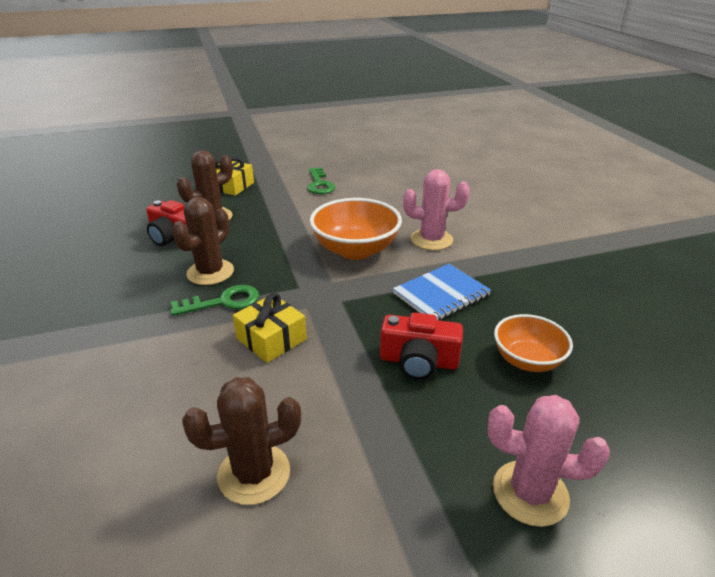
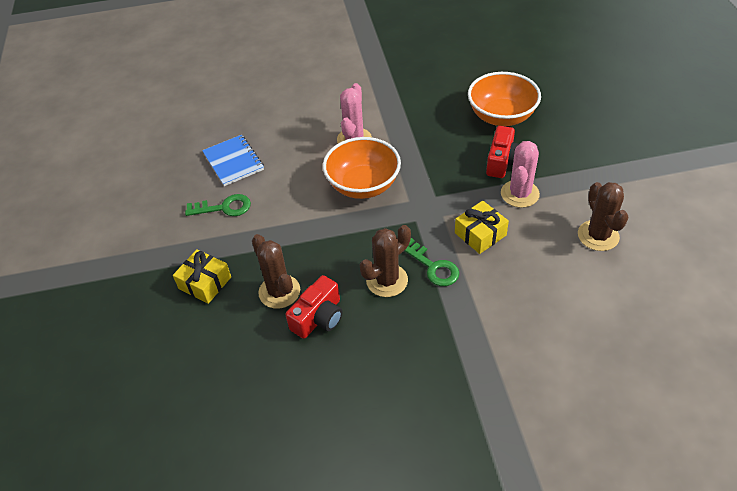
camera: 80 degrees left, 15 degrees up
(210, 272) = (387, 280): brown cactus -> brown cactus turned 75 degrees counterclockwise
(223, 302) = (433, 266): green key -> green key turned 150 degrees clockwise
(441, 294) = (432, 143): blue notebook -> blue notebook (233, 162)
(527, 360) = (501, 116): orange bowl -> orange bowl, size x1.59
(530, 493) = (596, 134): pink cactus -> pink cactus (519, 194)

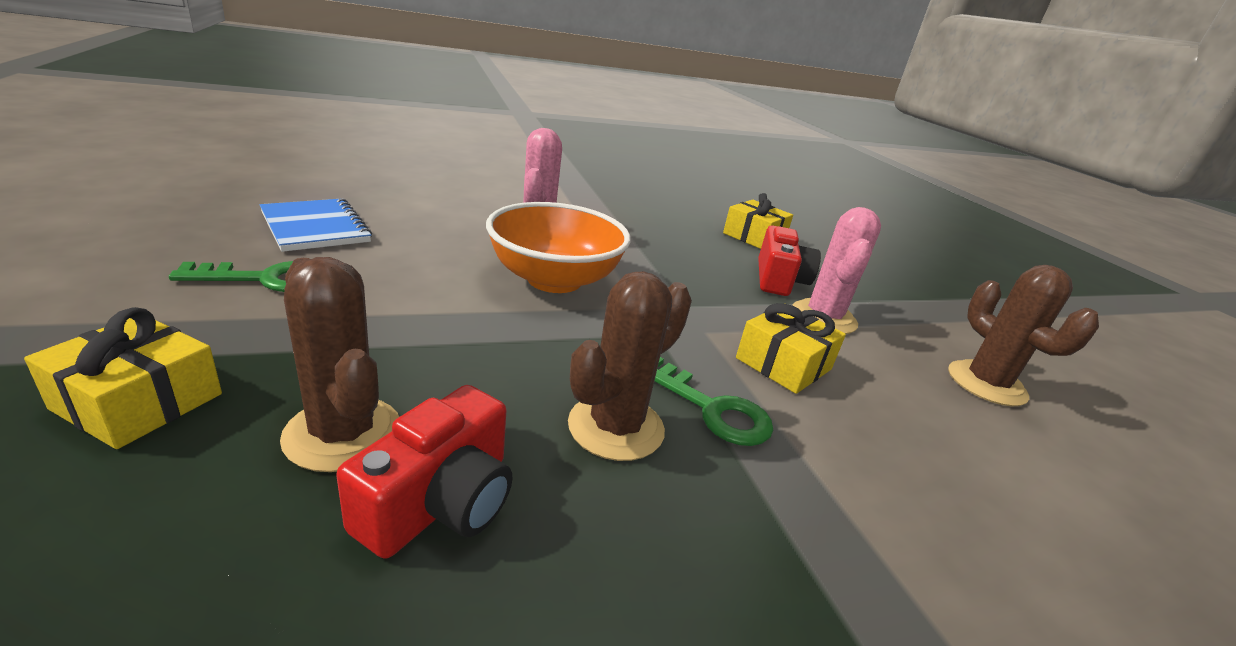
camera: 15 degrees left, 20 degrees down
(501, 116) = (754, 237): orange bowl -> yellow gift

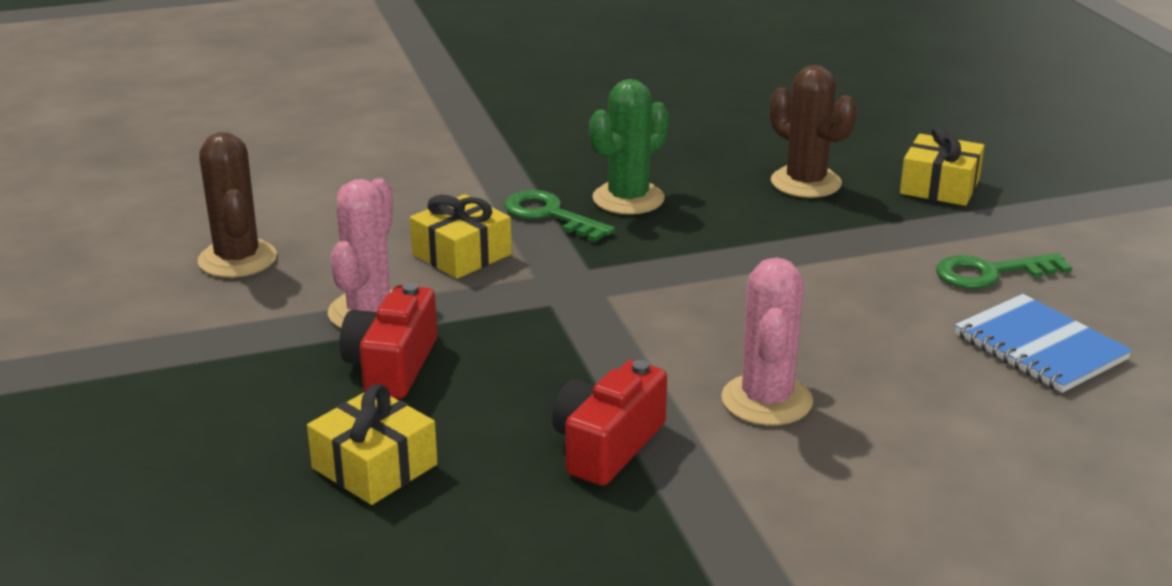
camera: 175 degrees left, 0 degrees up
(441, 501) = (727, 163): red camera -> red camera (607, 445)
(554, 280) = (712, 315): orange bowl -> none
(616, 427) = (628, 199): brown cactus -> green cactus

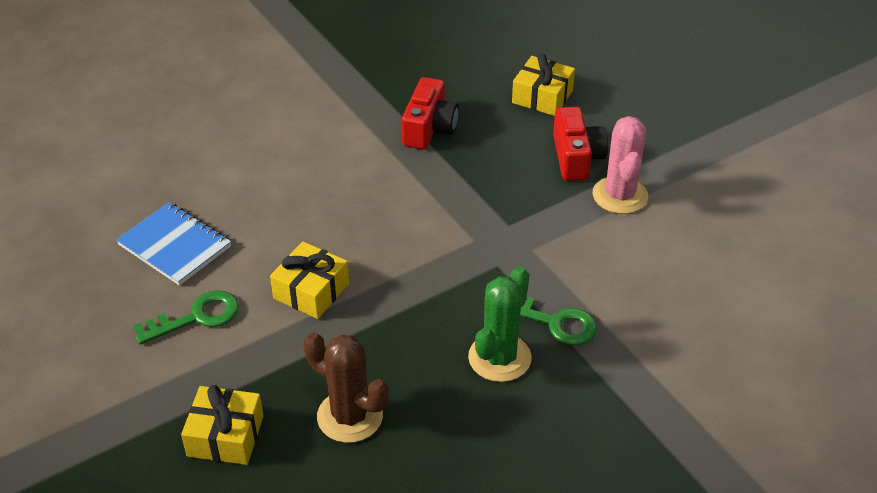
camera: 165 degrees right, 15 degrees up
(237, 259) = (746, 226): brown cactus -> none
(461, 254) = (595, 262): yellow gift -> yellow gift (311, 291)
(767, 400) = (348, 172): pink cactus -> none

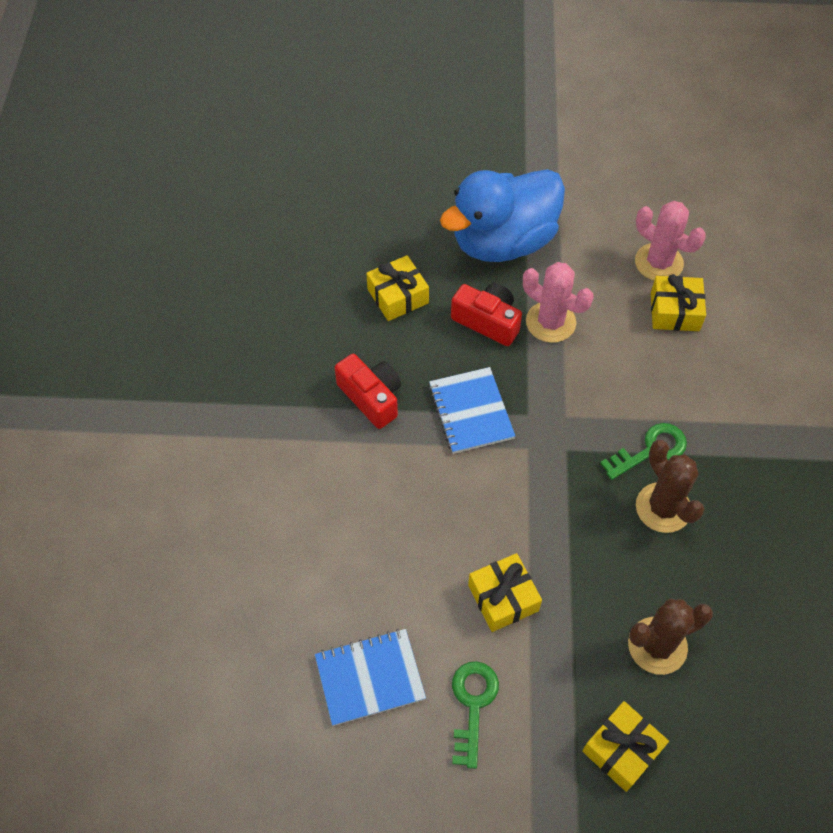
camera: 55 degrees left, 15 degrees up
(474, 189) = (470, 412): none -> blue notebook
(499, 358) = (663, 508): green cactus -> brown cactus
(670, 129) = (503, 241): none -> blue duck
(729, 272) = (674, 311): none -> yellow gift
(772, 236) = (658, 263): none -> pink cactus

